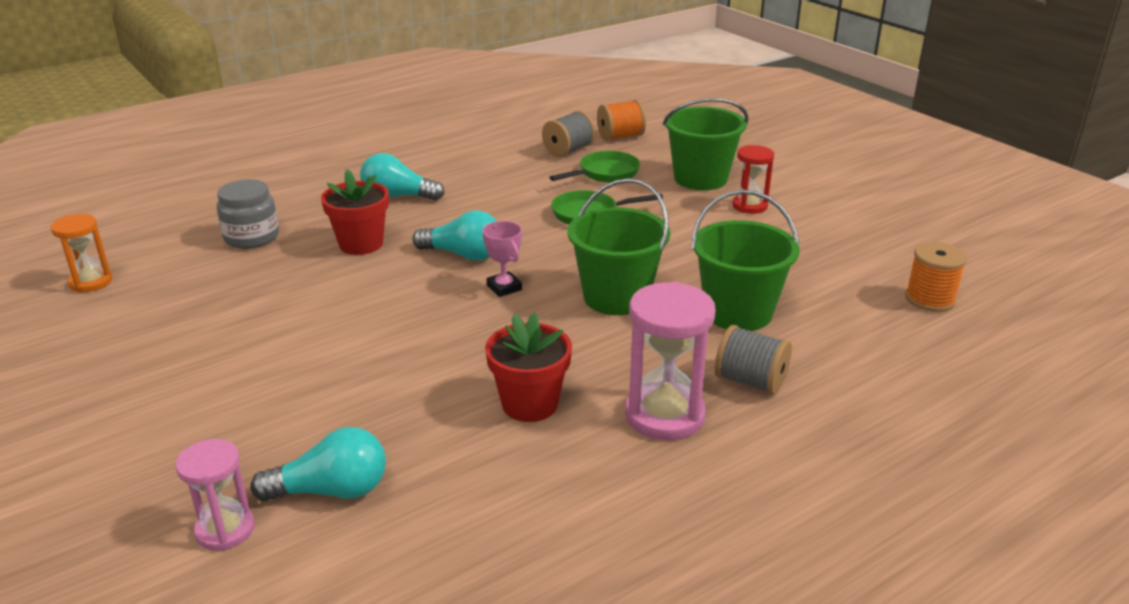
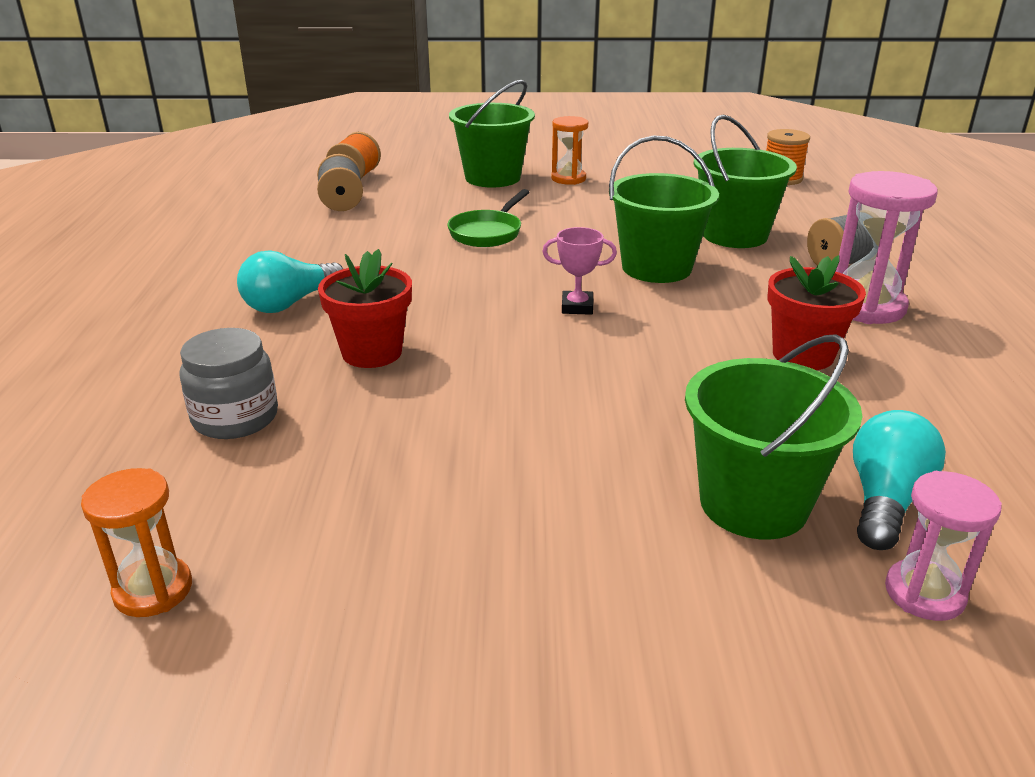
camera: 55 degrees left, 0 degrees up
(287, 434) = (753, 504): none -> green bucket
(463, 255) = (482, 307): turquoise light bulb -> none
(605, 173) = (419, 204): green pan -> none
(749, 206) = (568, 179): red hourglass -> orange hourglass

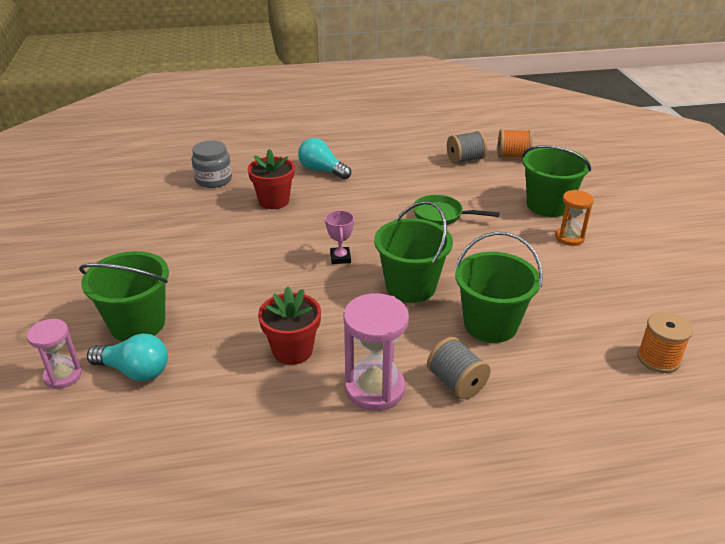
camera: 80 degrees right, 5 degrees up
(153, 590) = (107, 189): orange hourglass -> none

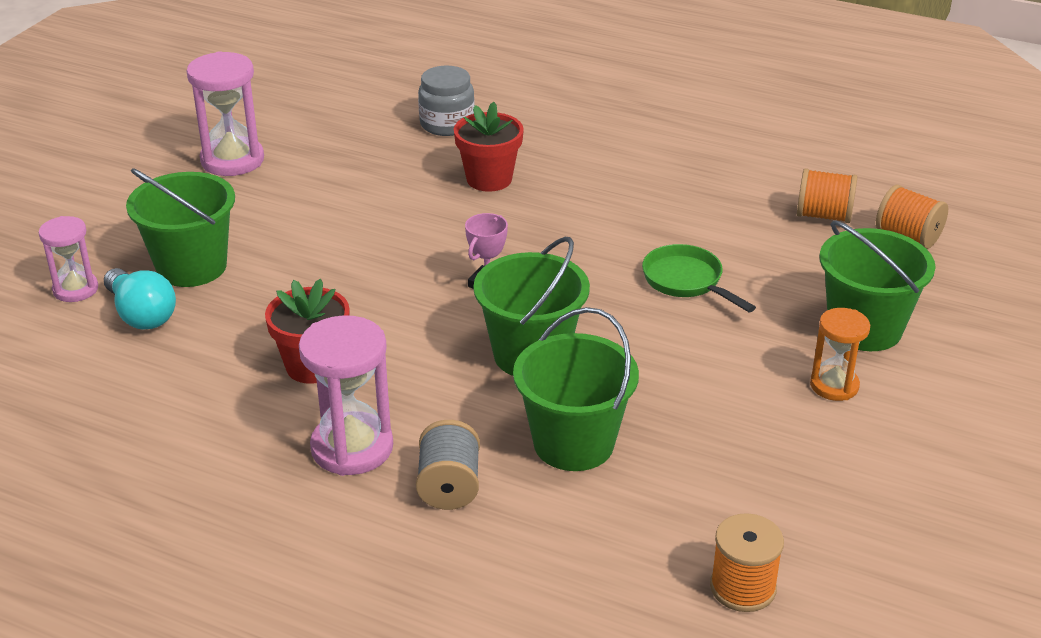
camera: 35 degrees right, 0 degrees up
(93, 247) = (232, 160): none -> pink hourglass
(322, 170) = (597, 160): turquoise light bulb -> none
(465, 159) = (823, 216): grey spool -> orange spool

